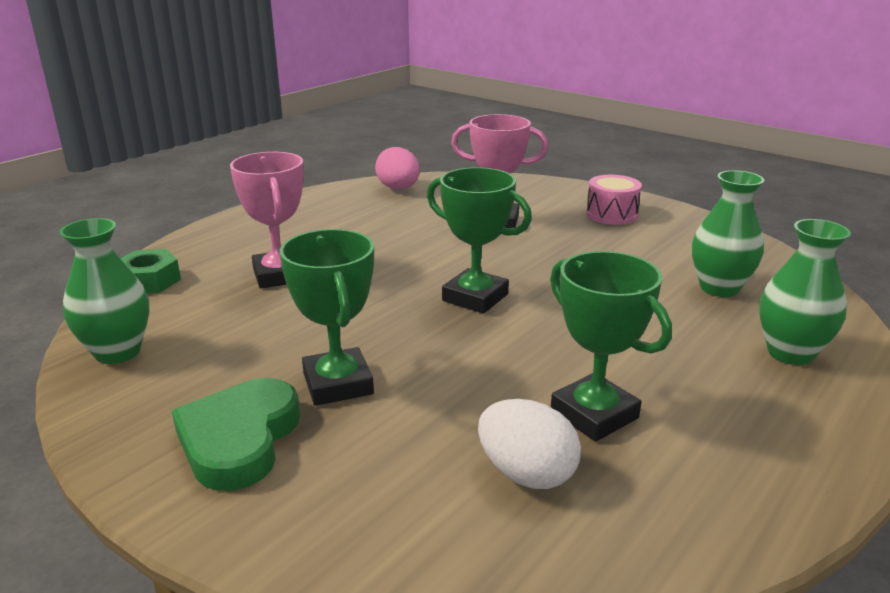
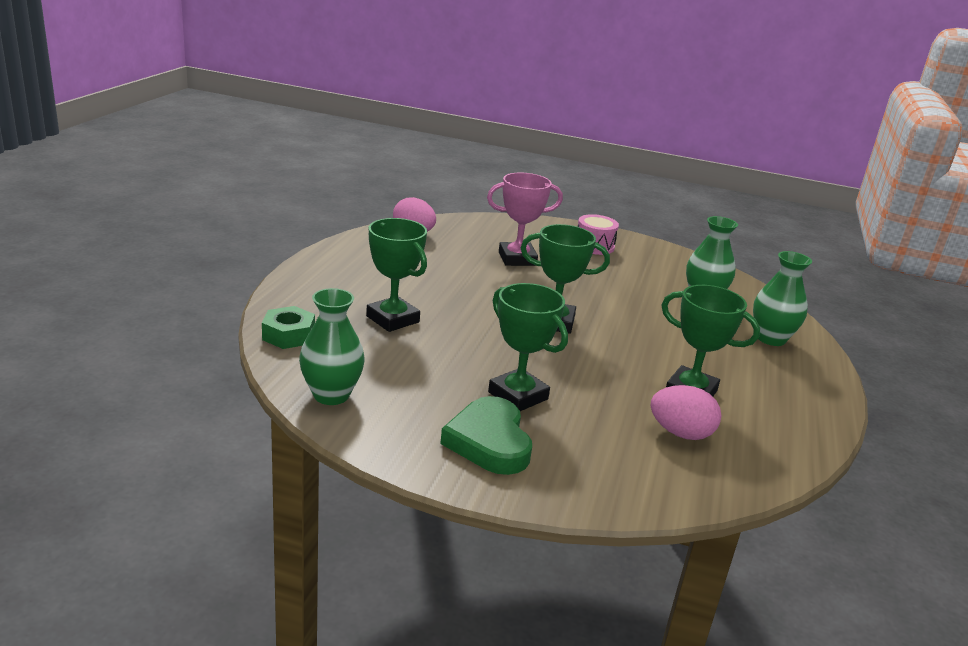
camera: 25 degrees left, 0 degrees up
(279, 275) = (392, 319): pink trophy -> green trophy
(526, 474) = (680, 433): white egg -> pink egg

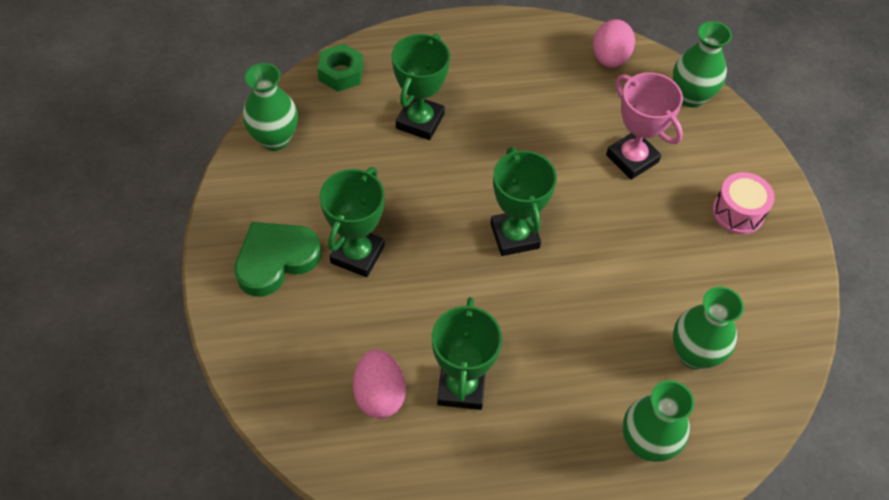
camera: 65 degrees right, 30 degrees up
(479, 223) = (690, 96): none -> green vase

